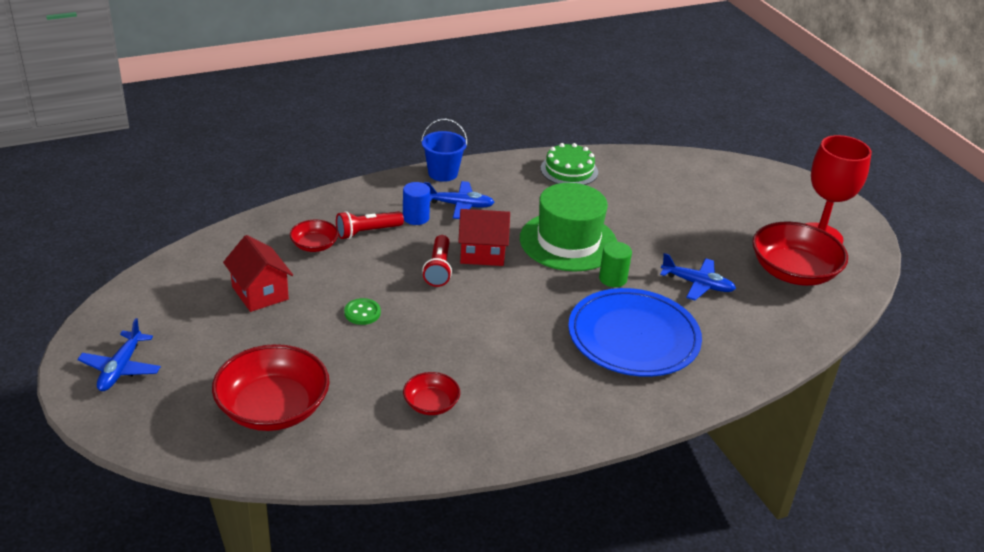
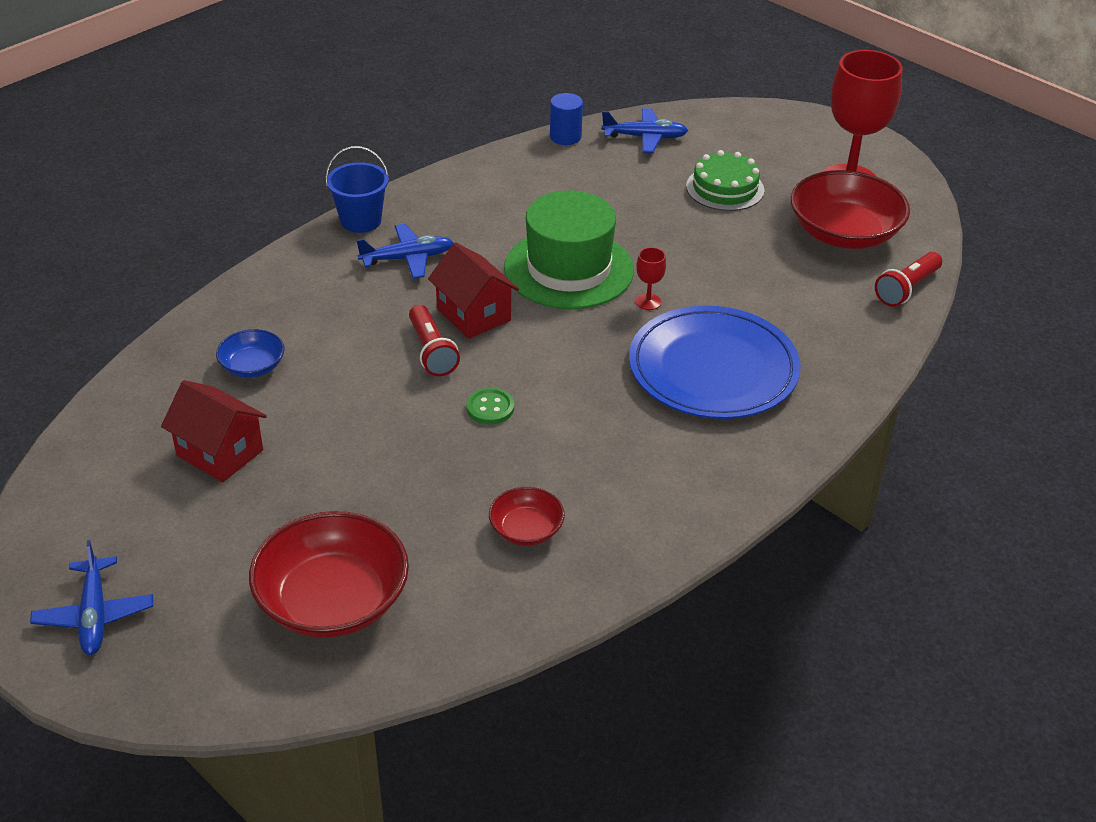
camera: 20 degrees left, 5 degrees up
(314, 245) = (252, 366): red bowl -> blue bowl
(362, 313) = (370, 438): green button -> green button (490, 408)
(367, 232) = (311, 328): red flashlight -> red flashlight (907, 289)
(416, 217) = (362, 290): blue cylinder -> blue cylinder (565, 137)
(482, 253) = (473, 315): red house -> red house turned 75 degrees clockwise
(569, 170) = (516, 174): green cake -> green cake (725, 188)
(612, 279) = (648, 302): green cylinder -> red goblet
(697, 284) = (748, 280): blue plane -> blue plane (645, 137)

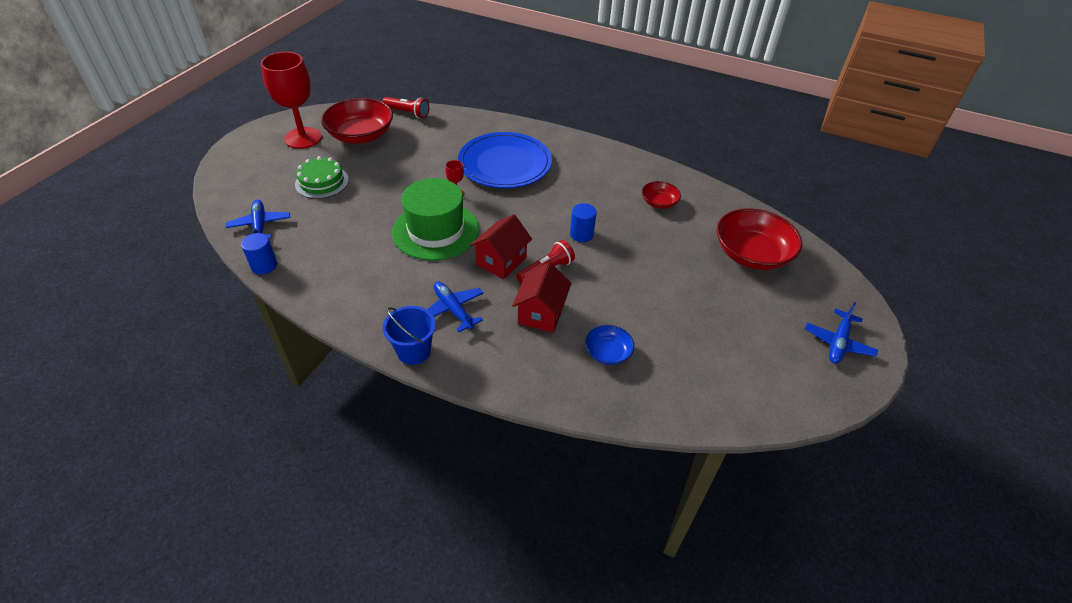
camera: 110 degrees left, 5 degrees up
(94, 615) = (838, 343): blue plane -> blue plane turned 150 degrees clockwise
(220, 453) = (691, 338): red house -> red house (541, 313)
(490, 408) = (581, 234): green button -> blue cylinder

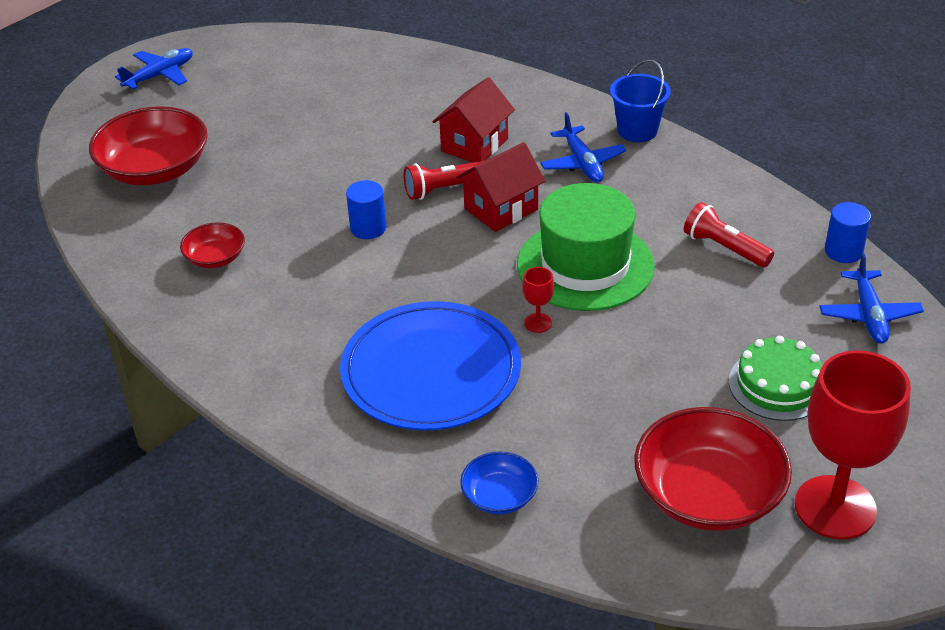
camera: 160 degrees left, 5 degrees down
(408, 113) = (598, 549): red flashlight -> red flashlight (724, 248)
(607, 353) = (418, 100): blue bowl -> blue bowl (499, 496)

